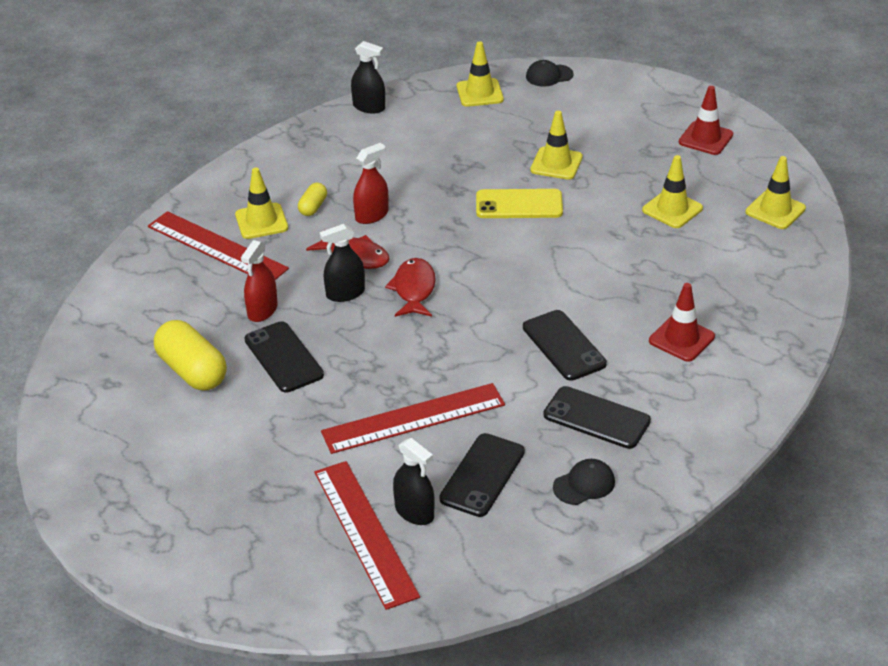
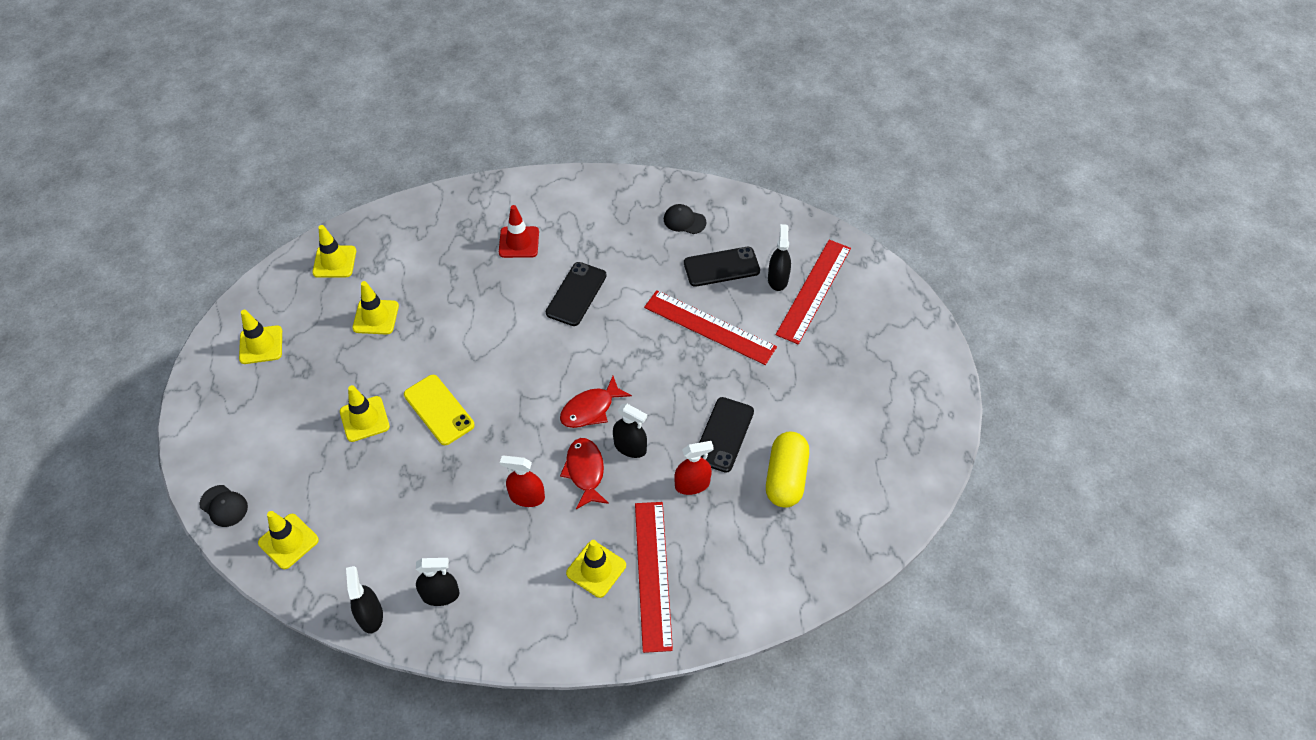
camera: 130 degrees left, 15 degrees up
(313, 207) = (549, 546): yellow capsule -> none
(343, 142) = (440, 595): none -> black spray bottle
(596, 418) = (627, 244): black phone -> none
(705, 138) = (261, 345): red traffic cone -> yellow traffic cone

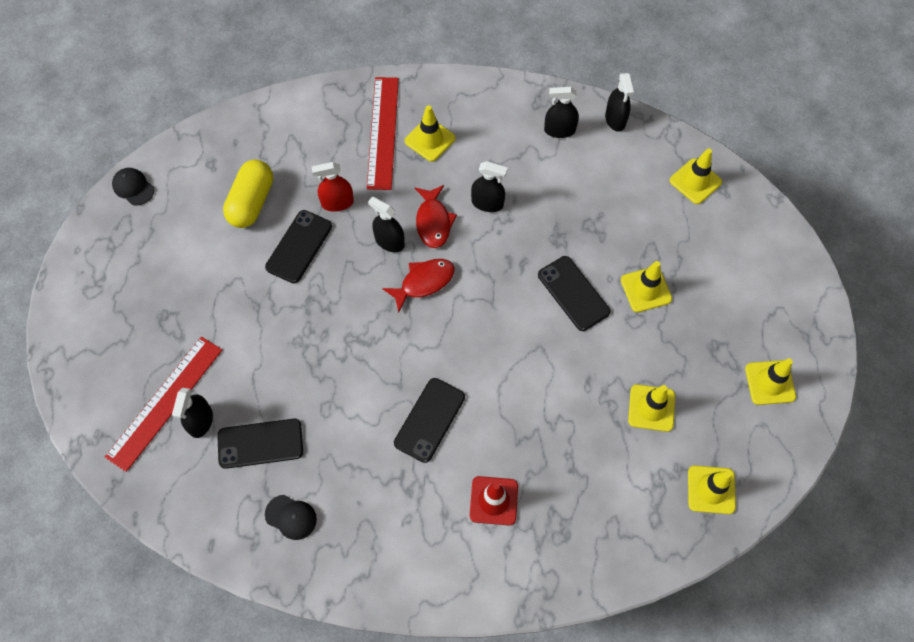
camera: 175 degrees left, 10 degrees up
(224, 506) = (761, 216): black cap -> black cap (133, 187)
(439, 410) = (573, 293): yellow phone -> black phone
(527, 497) = (487, 203): red spray bottle -> black spray bottle
(709, 327) = (290, 365): red ruler -> none

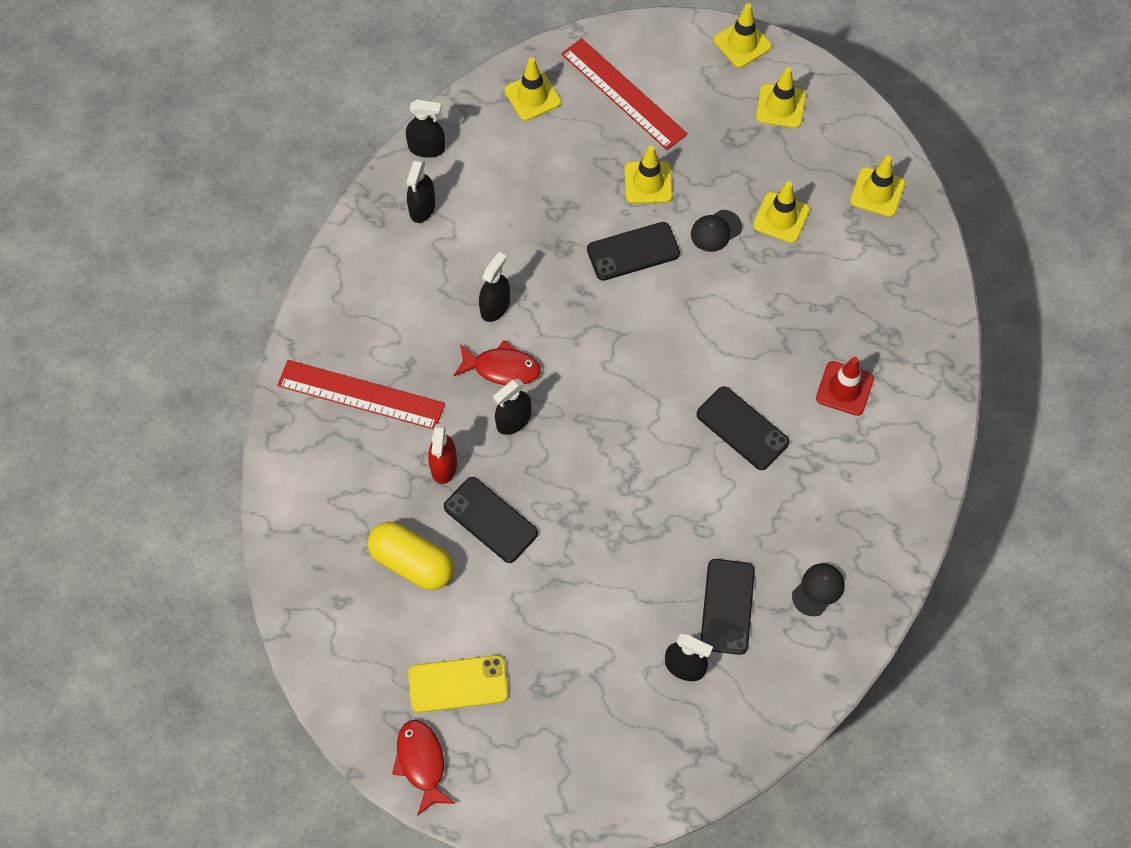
camera: 75 degrees left, 0 degrees up
(133, 187) = (344, 702): black cap -> black cap (716, 231)
(159, 258) = (458, 684): none -> yellow phone
(165, 402) = (652, 703): red ruler -> red ruler (623, 93)
(423, 282) = (577, 396): red fish -> red fish (421, 763)
(430, 140) = (389, 346): yellow traffic cone -> yellow traffic cone (742, 43)

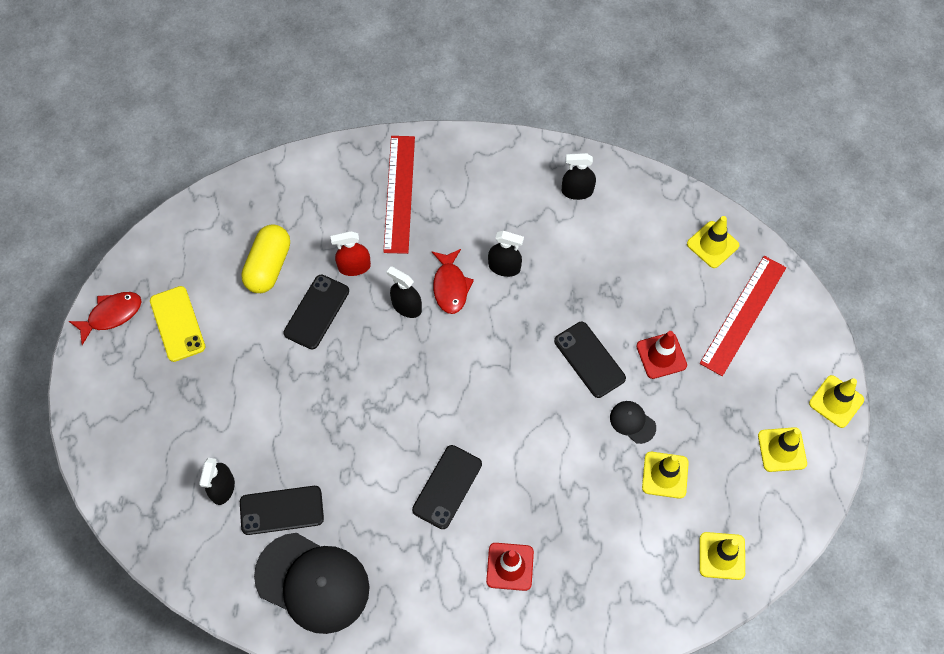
camera: 75 degrees right, 0 degrees up
(426, 148) = (633, 180): black spray bottle -> none
(648, 182) = (661, 355): yellow traffic cone -> red traffic cone
(818, 590) = (312, 582): black cap -> black cap, size x2.28

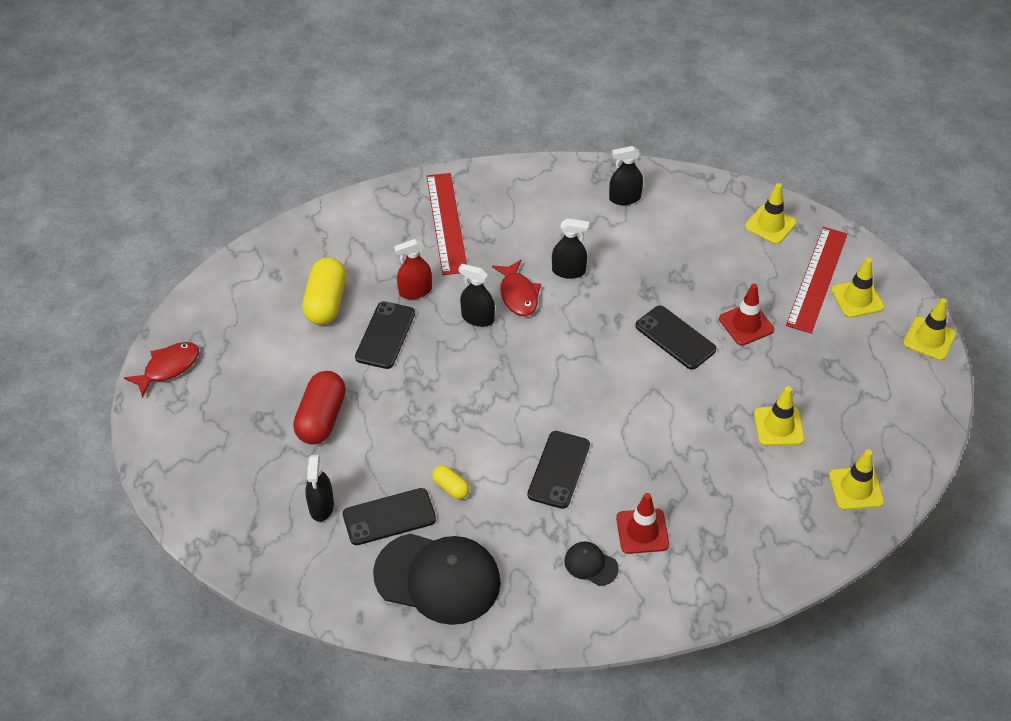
camera: 10 degrees left, 15 degrees down
(177, 324) = (240, 366): yellow phone -> none
(240, 394) = (321, 418): none -> red capsule
(344, 488) = (451, 487): none -> yellow capsule
(632, 422) = (733, 385): black cap -> black cap (590, 564)
(782, 449) = (888, 387): yellow traffic cone -> yellow traffic cone (857, 299)

